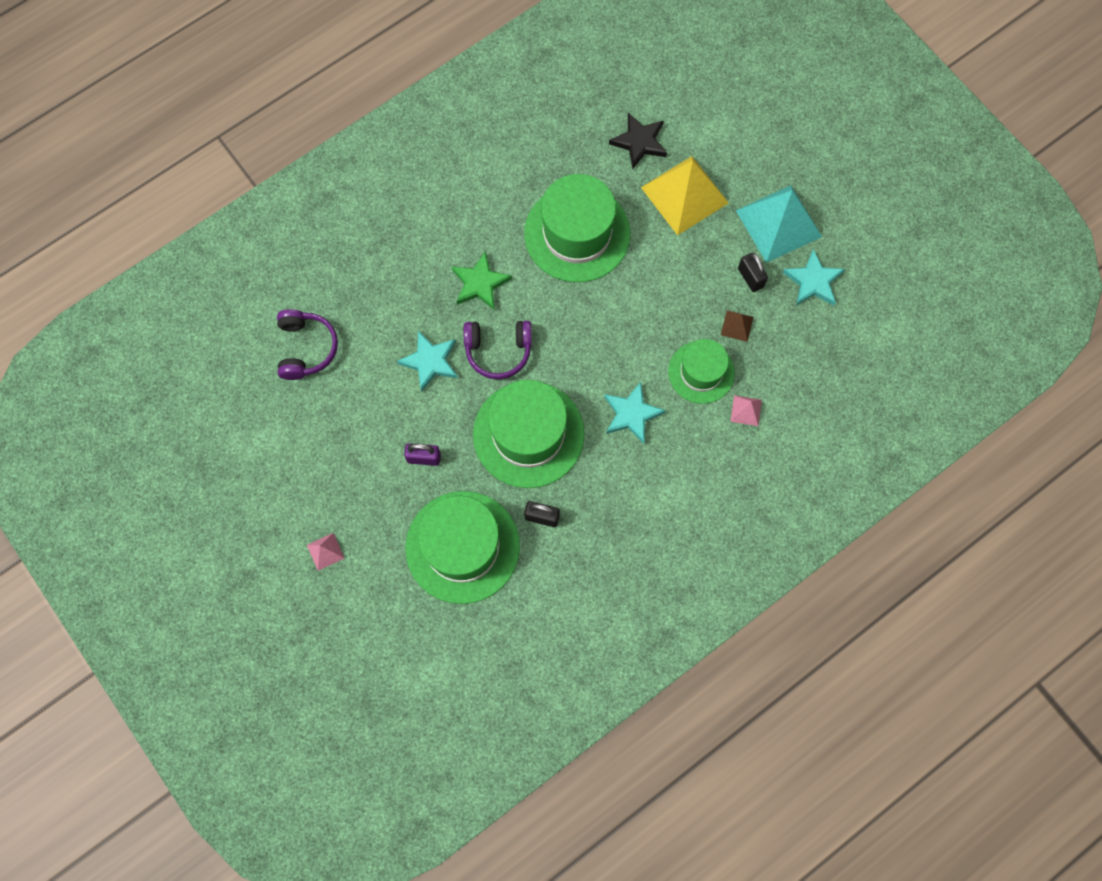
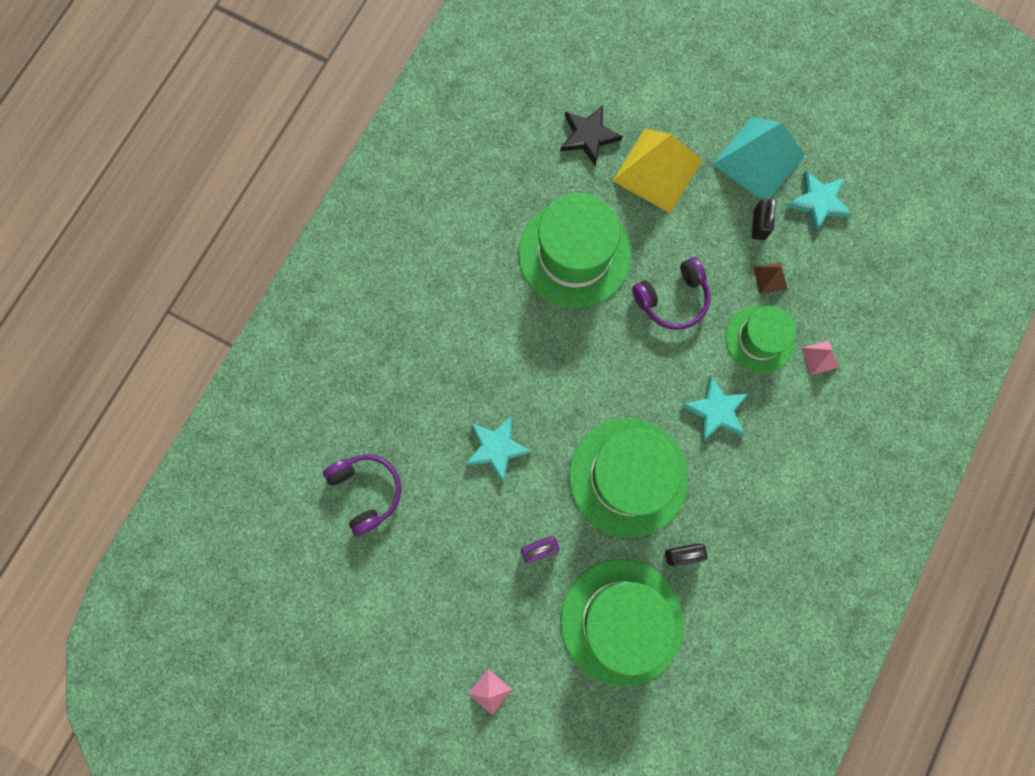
camera: 25 degrees left, 5 degrees up
(480, 283) = (506, 346): green star -> none
(498, 351) = (557, 406): purple headphones -> purple headphones (672, 299)
(750, 278) = (759, 225): black padlock -> black padlock turned 60 degrees clockwise

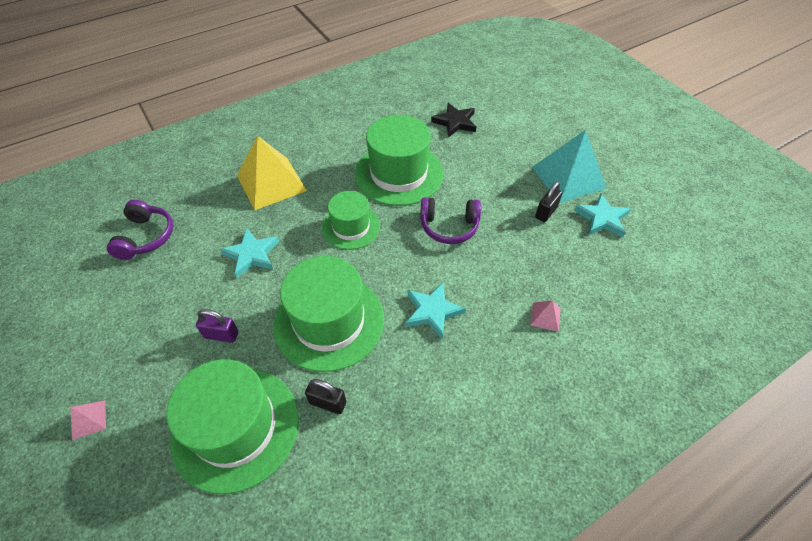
camera: 30 degrees right, 25 degrees down
(657, 170) = (489, 155): yellow pyramid -> yellow pyramid (271, 183)
(760, 339) = (501, 281): green hat -> green hat (351, 227)
(770, 278) = (534, 246): brown pyramid -> none

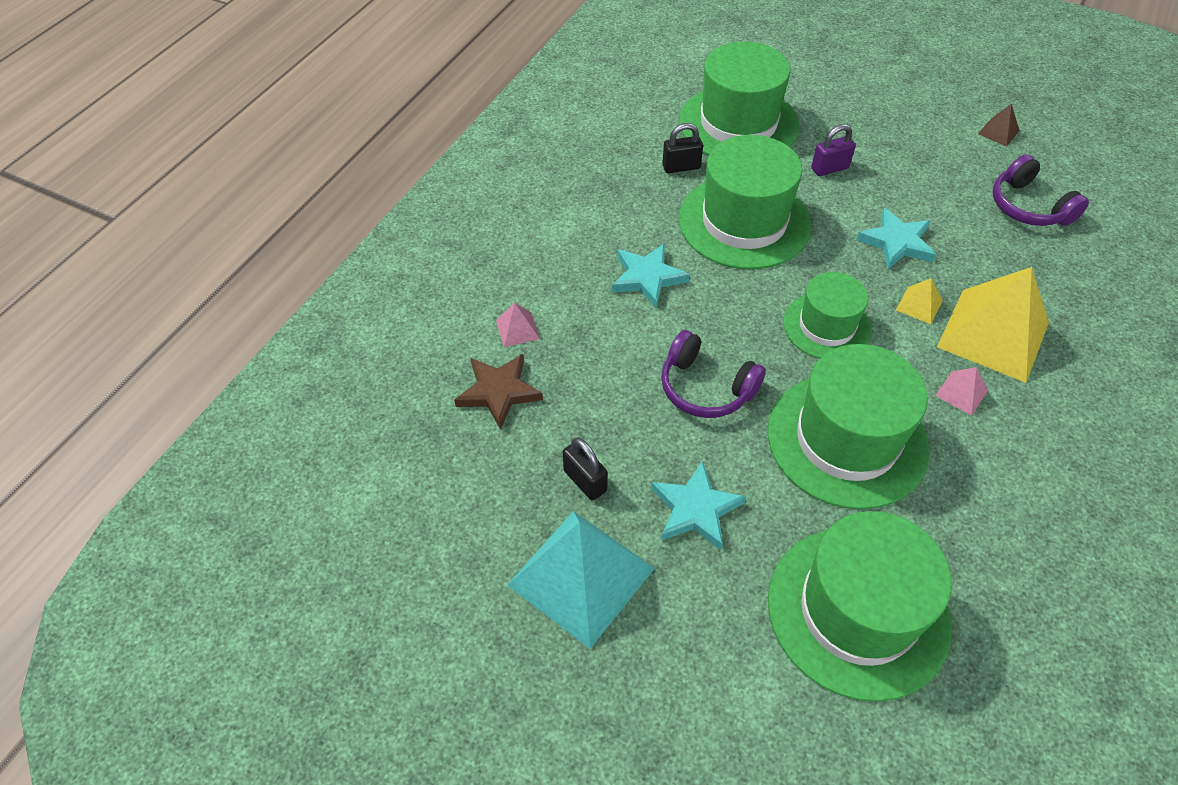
camera: 150 degrees right, 0 degrees up
(72, 300) = (998, 132): none -> brown pyramid
(88, 419) = (854, 82): pink pyramid -> pink pyramid (961, 393)
(288, 214) = (919, 305): none -> yellow pyramid
(449, 226) = (706, 388): purple headphones -> purple headphones turned 120 degrees counterclockwise
(455, 122) = (858, 611): black star -> green hat
(546, 212) = (585, 481): black padlock -> black padlock turned 45 degrees counterclockwise
(575, 280) = (499, 392): none -> brown star
(602, 218) = (494, 513): turquoise star -> turquoise star (695, 509)

